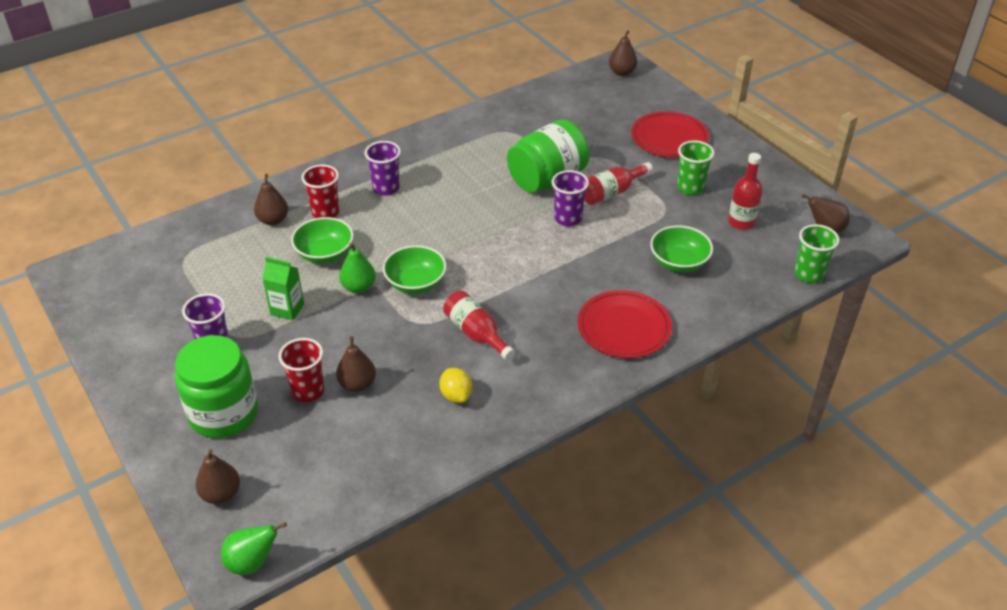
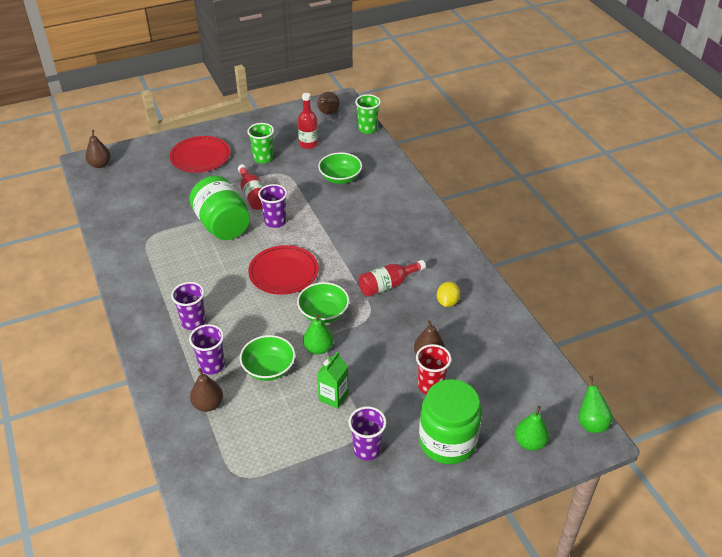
camera: 80 degrees left, 0 degrees up
(221, 494) = (529, 442): brown pear -> green pear
(325, 213) = (212, 365): red cup -> purple cup
(456, 395) = (447, 302): yellow lemon -> yellow lemon turned 60 degrees counterclockwise
(624, 327) = (397, 213): red plate -> red plate (283, 272)

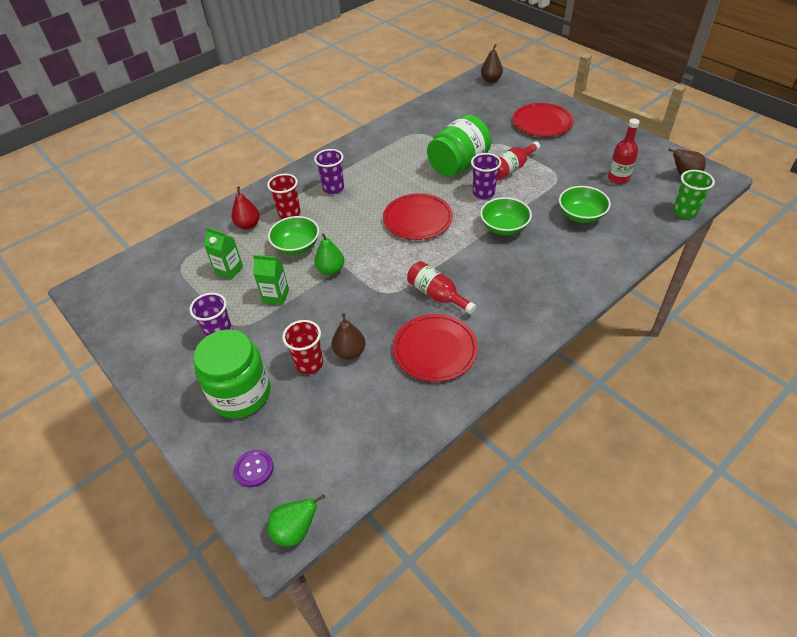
camera: 75 degrees right, 5 degrees up
(208, 404) = (248, 225): brown pear -> red pear
(212, 365) = (289, 213): purple cup -> red cup
(263, 158) = (570, 157): green cup -> none
(274, 431) = (229, 270): none -> green carton
(323, 313) = (376, 260): green bowl -> green bowl (504, 227)
(447, 302) = (435, 350): yellow lemon -> red plate
(529, 442) = (254, 469): green pear -> purple button

